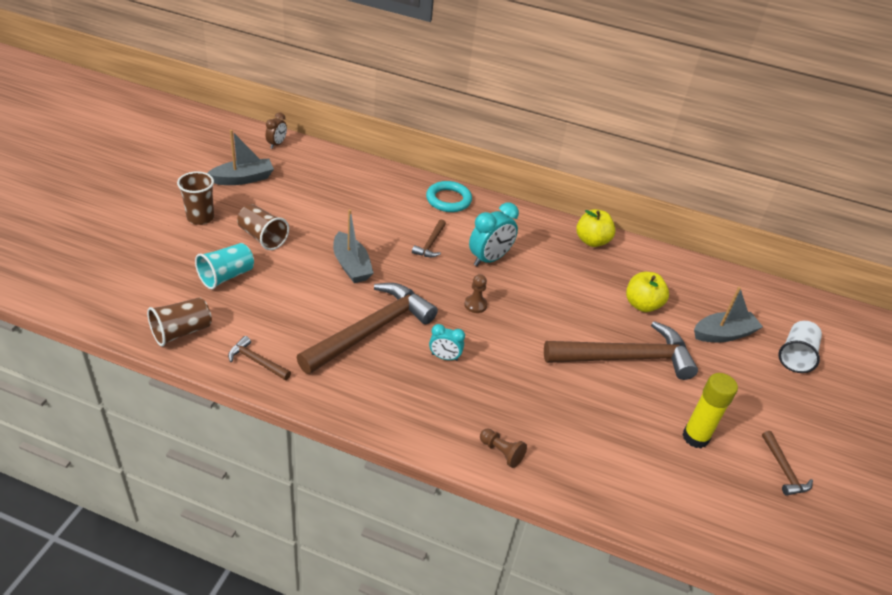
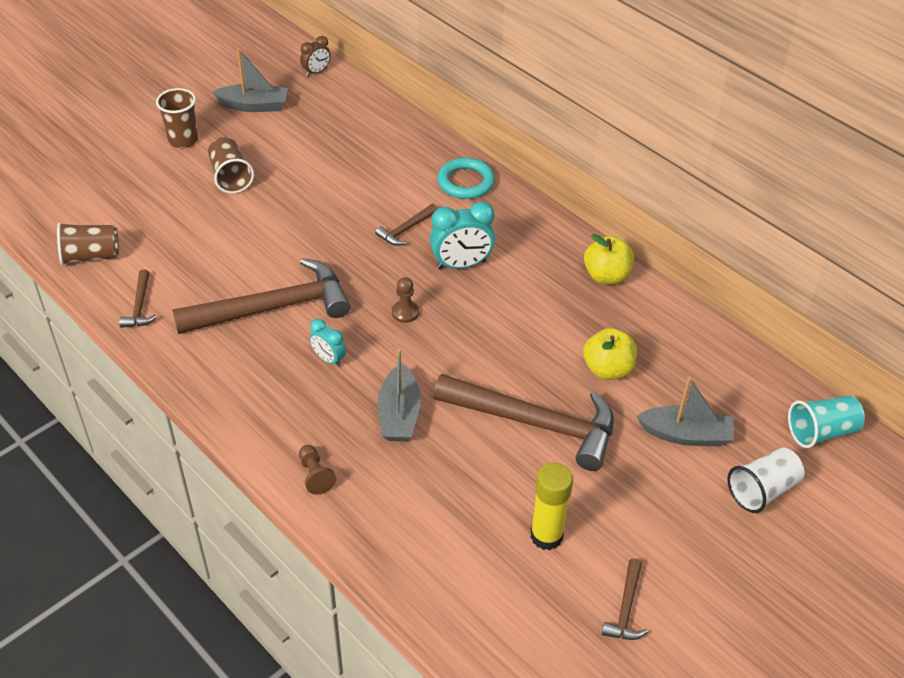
camera: 30 degrees right, 5 degrees up
(226, 276) = (168, 210): turquoise cup -> turquoise cup (821, 432)
(256, 361) = (140, 306): brown hammer -> brown hammer turned 150 degrees counterclockwise
(351, 265) = (301, 232): grey boat -> grey boat (399, 414)

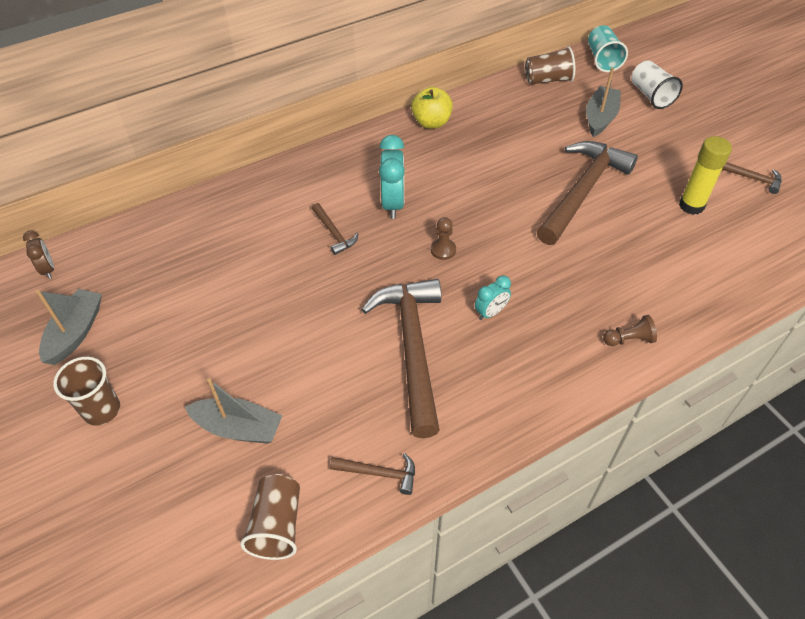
camera: 75 degrees left, 5 degrees up
(230, 177) = (193, 367): brown cup -> brown cup (548, 80)
(399, 414) = (564, 272): grey boat -> grey boat (238, 428)
(465, 182) = (284, 183): turquoise ring -> none
(607, 369) = (532, 142): yellow apple -> none

